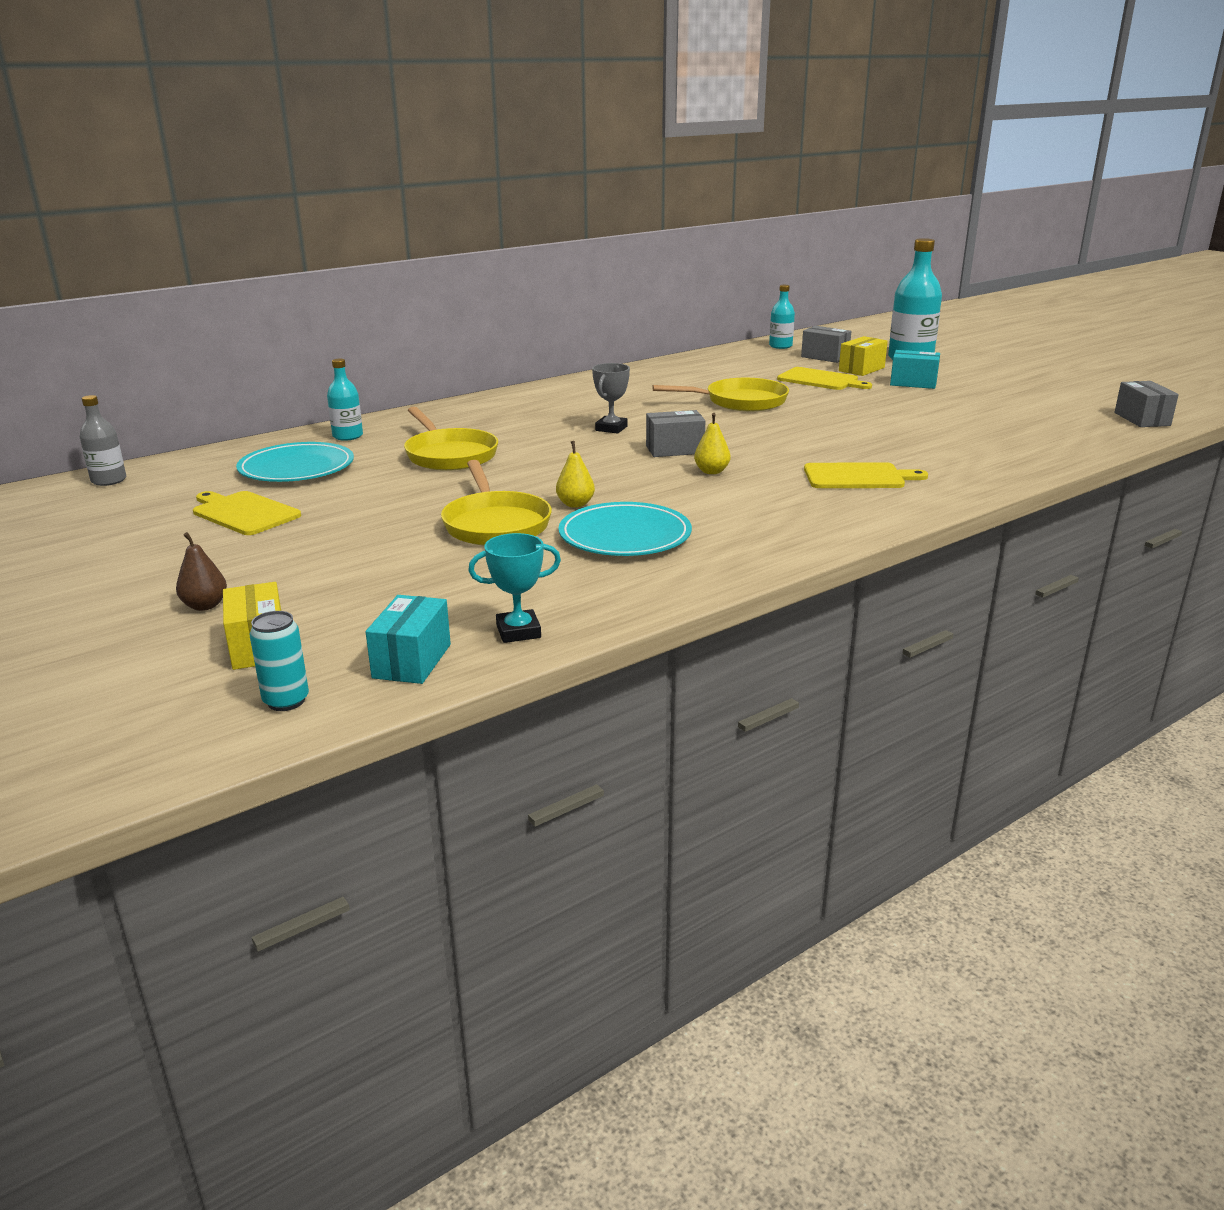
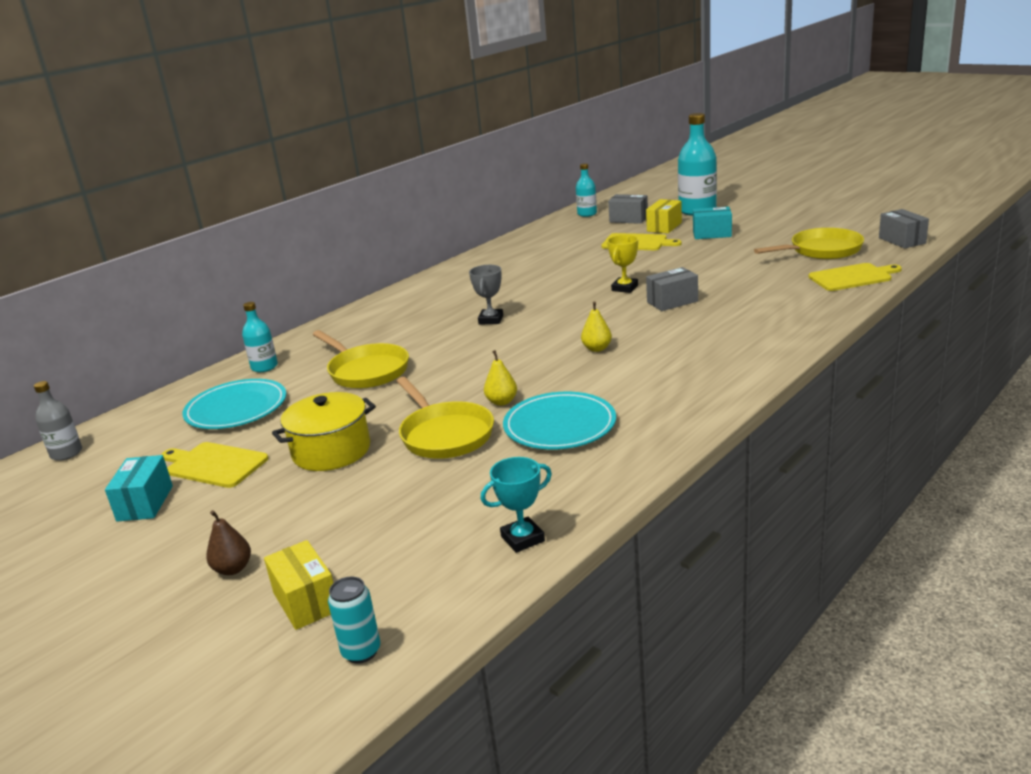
camera: 10 degrees left, 0 degrees up
(368, 520) = (331, 451): none -> yellow pot
(412, 661) = (448, 587): turquoise box -> turquoise box (145, 503)
(674, 450) = (555, 332): grey box -> grey box (672, 302)
(740, 402) = (584, 275): yellow pan -> yellow pan (821, 251)
(779, 420) = (624, 288): none -> yellow trophy
(857, 477) = (716, 333): yellow cutting board -> yellow cutting board (852, 277)

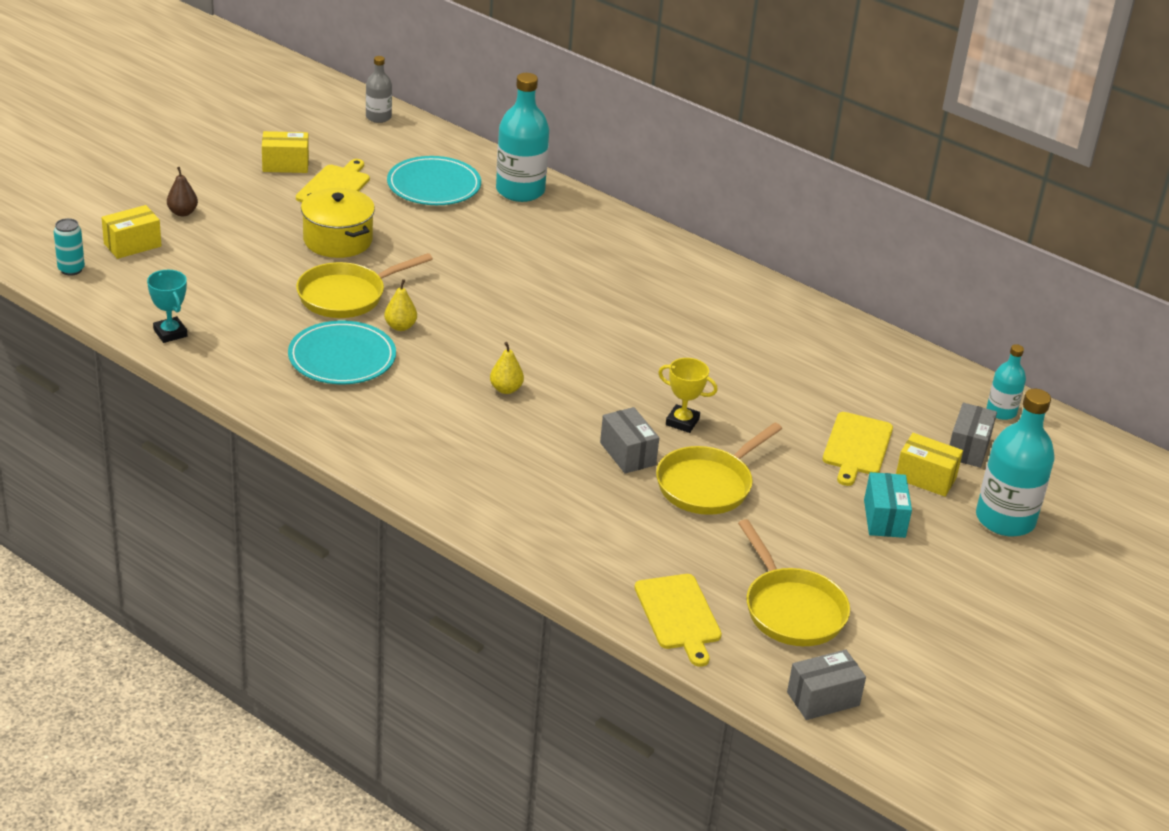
camera: 80 degrees right, 10 degrees up
(145, 503) = (285, 165): turquoise box -> yellow box
(264, 367) = (520, 191): turquoise bottle -> turquoise bottle, size x1.83
(366, 371) = (493, 248): yellow pan -> yellow pan (708, 485)
(491, 320) = (605, 322): grey trophy -> none

